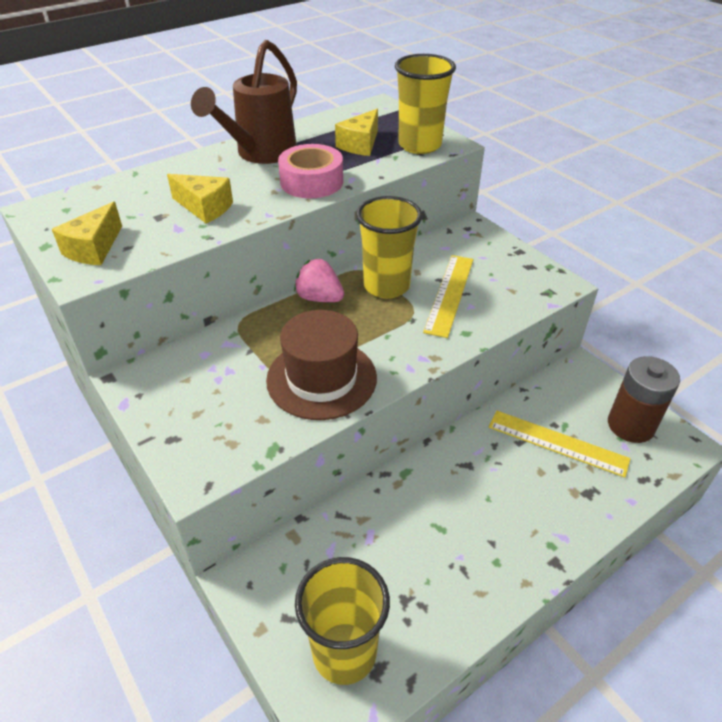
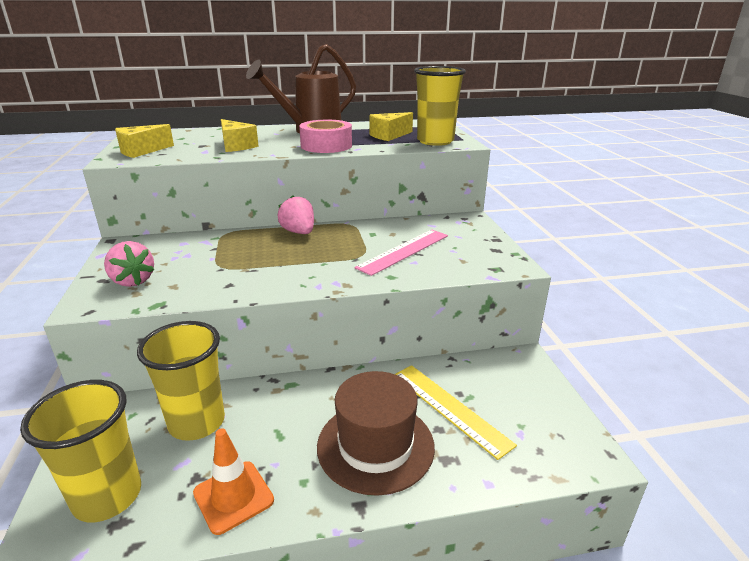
camera: 25 degrees right, 15 degrees down
(209, 428) = (132, 281): none -> pink strawberry
(321, 378) = (243, 275): brown hat -> brown hat (375, 445)
(386, 286) = (357, 236): yellow cup -> yellow cup (197, 422)
(450, 294) = (404, 251): yellow ruler -> pink ruler
(452, 601) = (233, 496): none -> orange traffic cone
(630, 425) = (540, 418): brown battery -> none

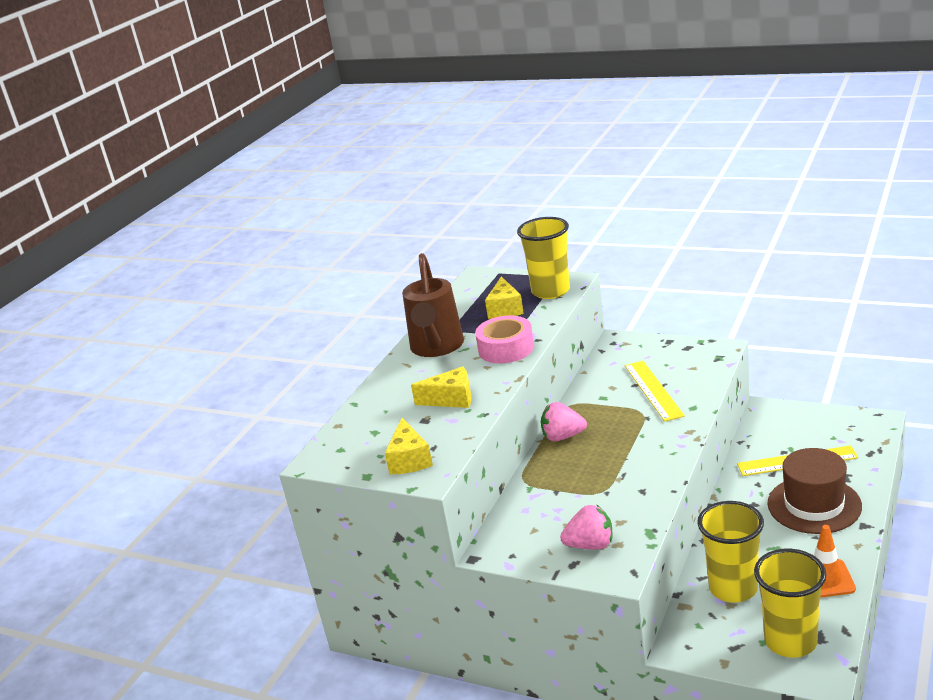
camera: 50 degrees left, 0 degrees up
(404, 251) = (653, 390): pink ruler -> yellow ruler

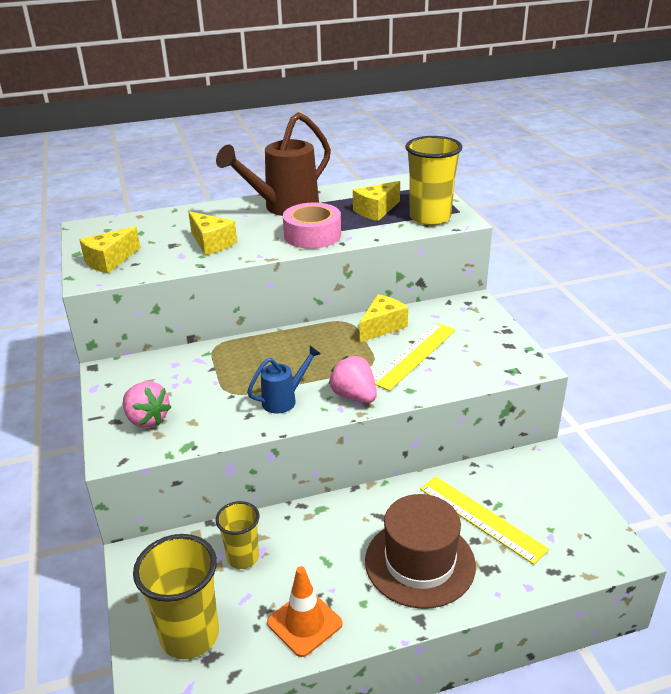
camera: 45 degrees right, 5 degrees up
(563, 437) = (295, 338): pink strawberry -> pink strawberry (354, 396)
(598, 391) = (382, 326): none -> yellow cheese
(642, 467) = (284, 400): none -> blue watering can
(733, 588) = (243, 557): yellow cup -> yellow cup, size x0.61

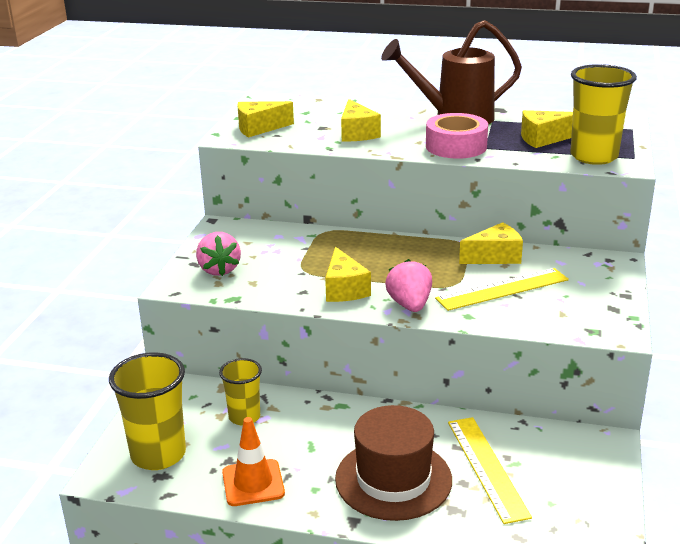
camera: 30 degrees right, 5 degrees down
(284, 400) = (344, 289): blue watering can -> yellow cheese

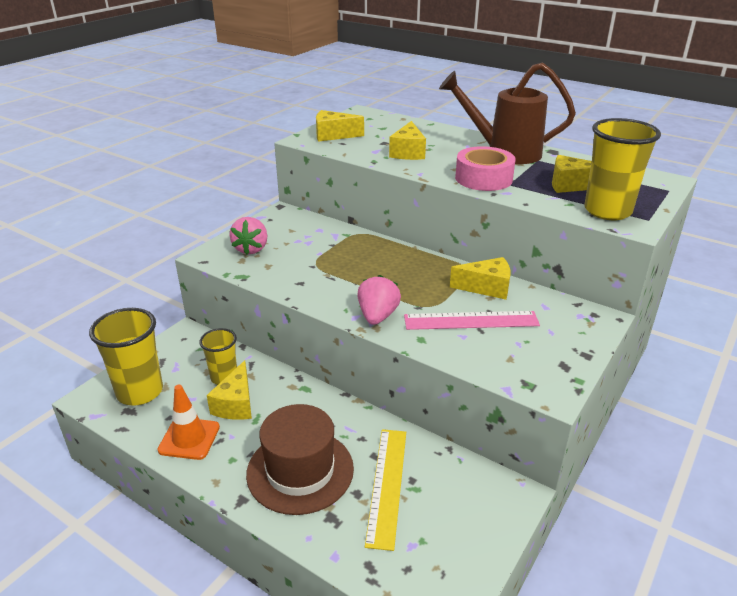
camera: 20 degrees right, 5 degrees up
(344, 289) = (334, 288): yellow cheese -> yellow cheese (236, 404)
(502, 289) = (471, 321): yellow ruler -> pink ruler

